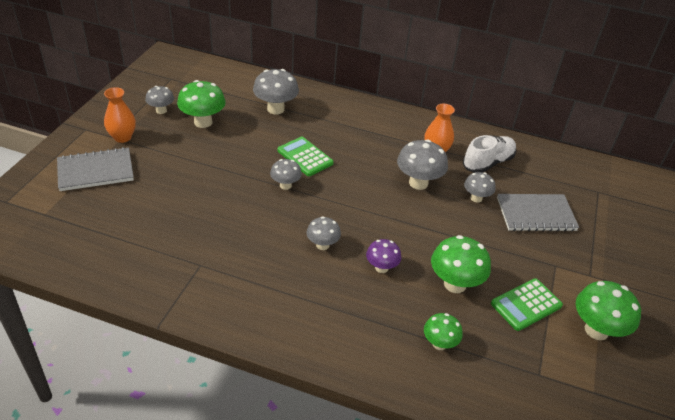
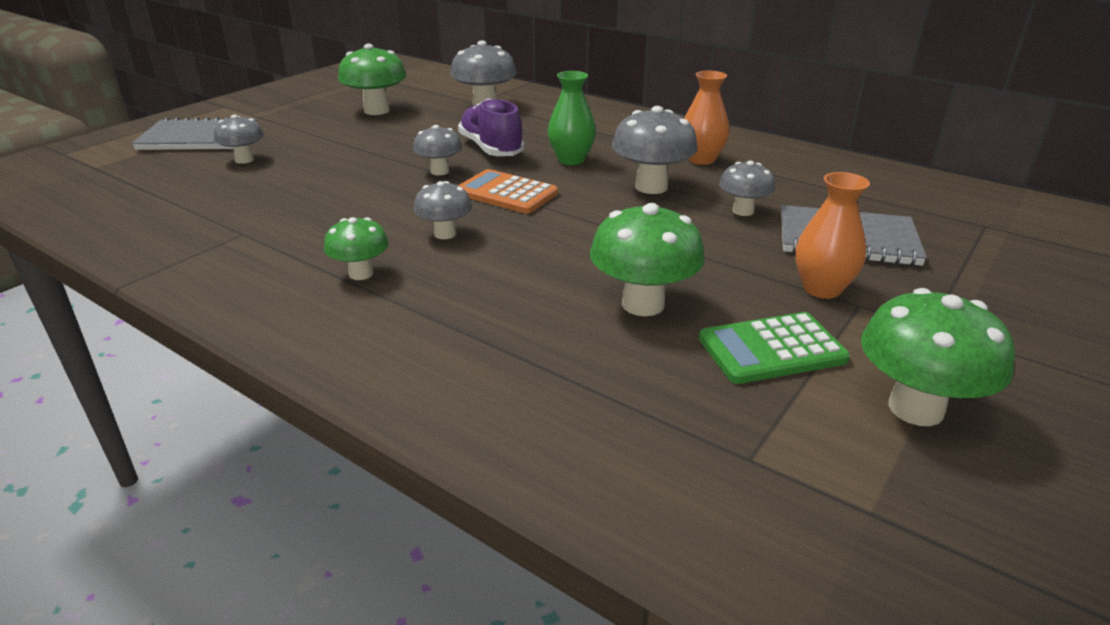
camera: 20 degrees right, 10 degrees down
(122, 137) = (262, 115): orange vase -> orange vase (822, 289)
(161, 110) = (332, 98): grey mushroom -> grey mushroom (244, 160)
(305, 157) = (491, 149): green calculator -> purple shoe
(338, 201) = (506, 193): none -> orange calculator
(360, 162) = (571, 160): none -> green vase
(381, 268) = (523, 269): purple mushroom -> none
(439, 343) = (562, 378): green mushroom -> green mushroom (361, 274)
(488, 163) = (785, 177): white shoe -> none

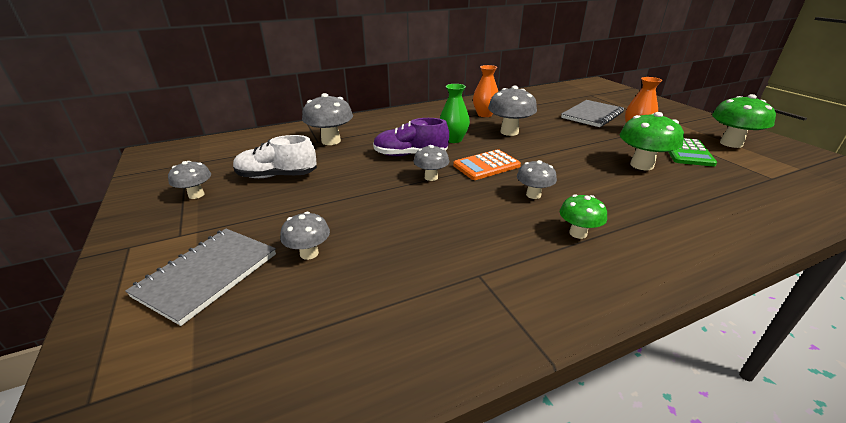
camera: 60 degrees left, 0 degrees up
(376, 110) = (277, 176): green mushroom -> white shoe
(743, 211) = (552, 123): grey mushroom -> grey mushroom (196, 195)

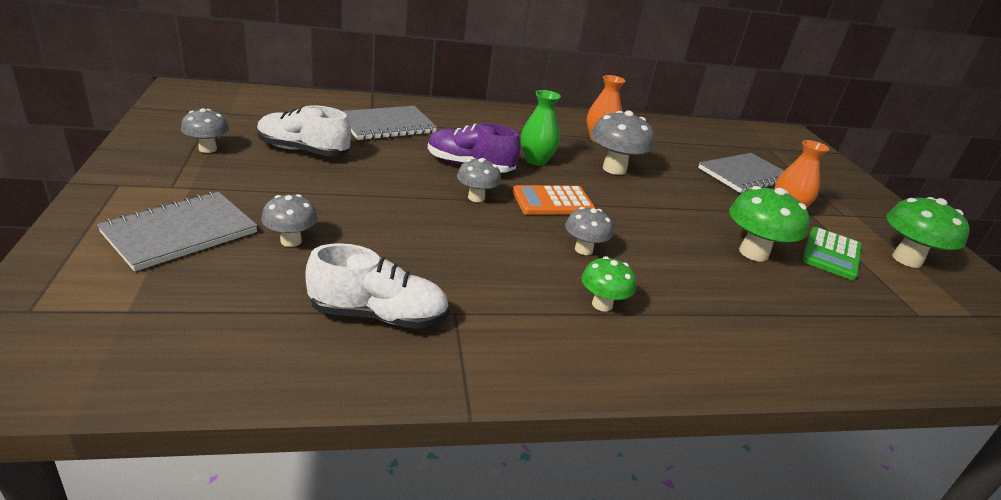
camera: 10 degrees right, 0 degrees up
(331, 141) = (387, 125): grey mushroom -> grey notebook
(420, 297) = (378, 315): none -> white shoe

